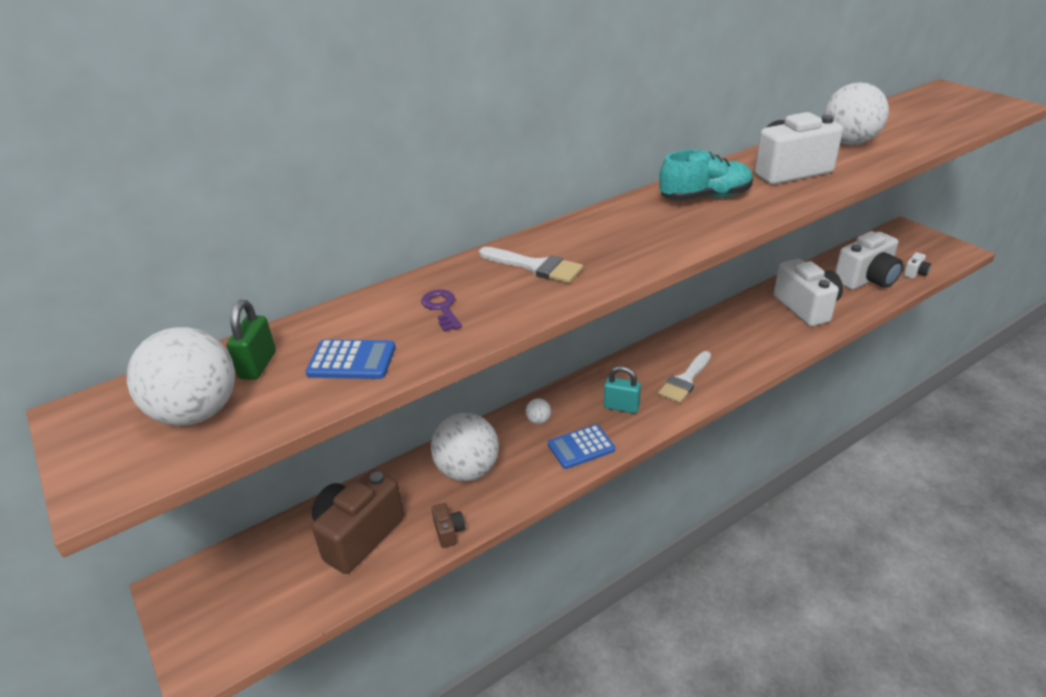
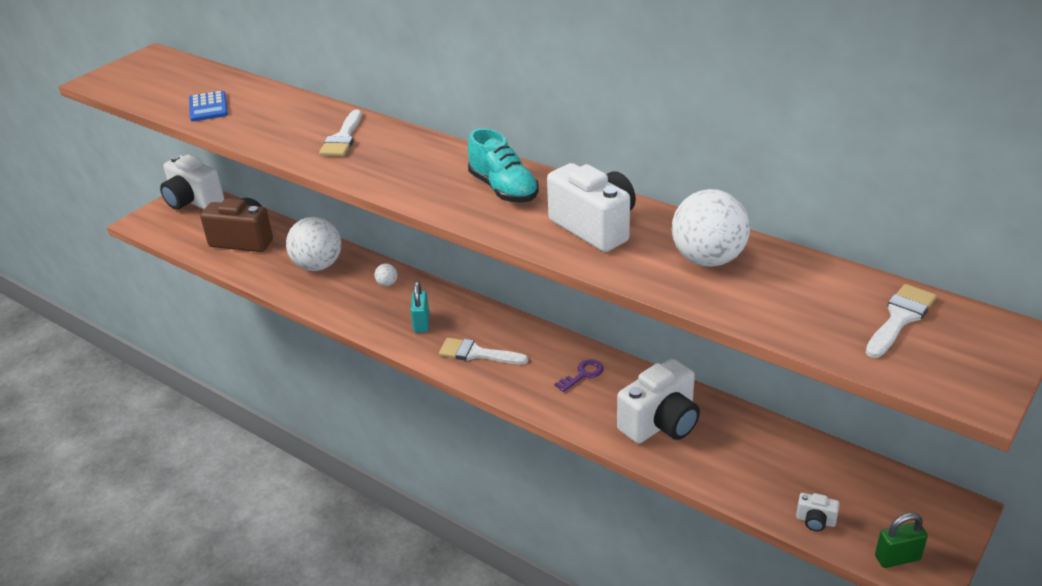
camera: 70 degrees right, 0 degrees up
(197, 413) = (154, 82): white ball -> none
(258, 365) = (200, 83): green padlock -> green padlock (897, 558)
(442, 308) = (275, 118): purple key -> purple key (583, 374)
(449, 532) = (254, 275): brown camera -> none
(581, 447) = (361, 312): blue calculator -> none
(866, 280) = (764, 472): white camera -> white camera (193, 201)
(930, 107) = (900, 318): none -> white brush

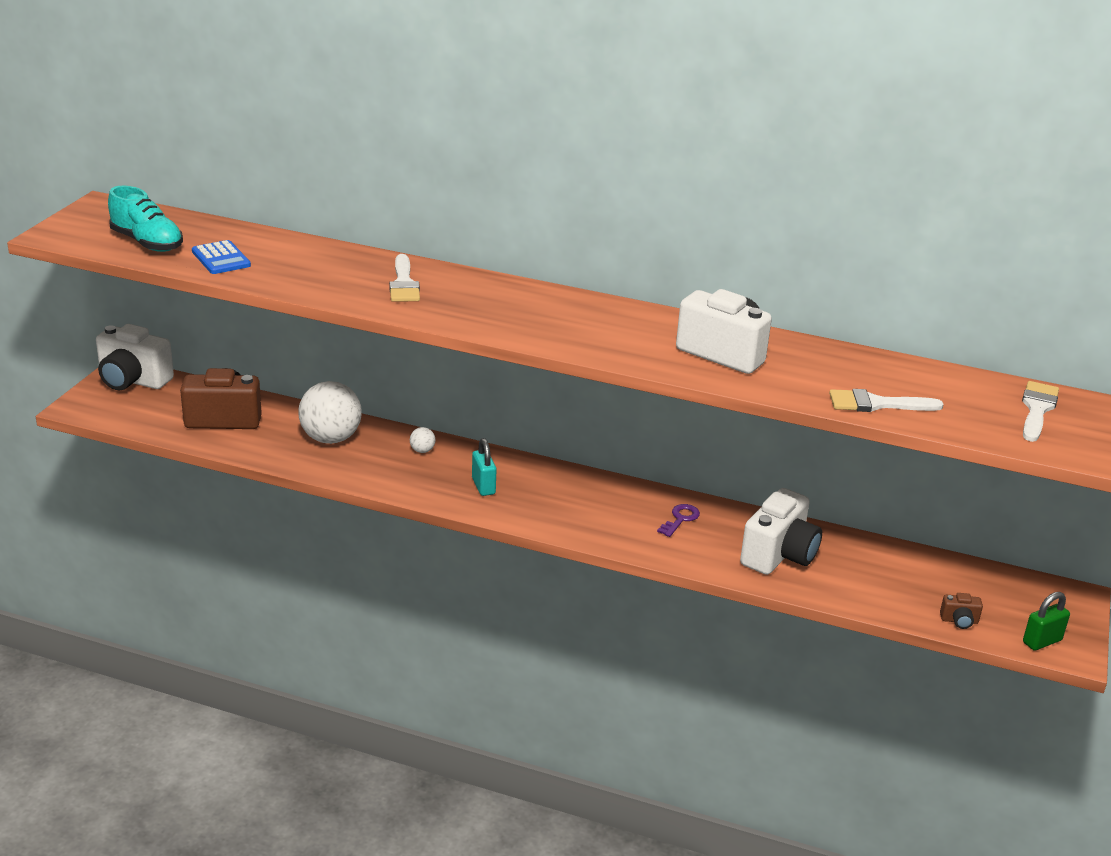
camera: 20 degrees left, 5 degrees down
(477, 353) = (560, 510): white brush -> white brush (876, 404)
(503, 189) = (611, 324): turquoise shoe -> turquoise shoe (147, 243)
(708, 259) = (846, 373): white ball -> none
(815, 521) = (959, 621): white camera -> brown camera

